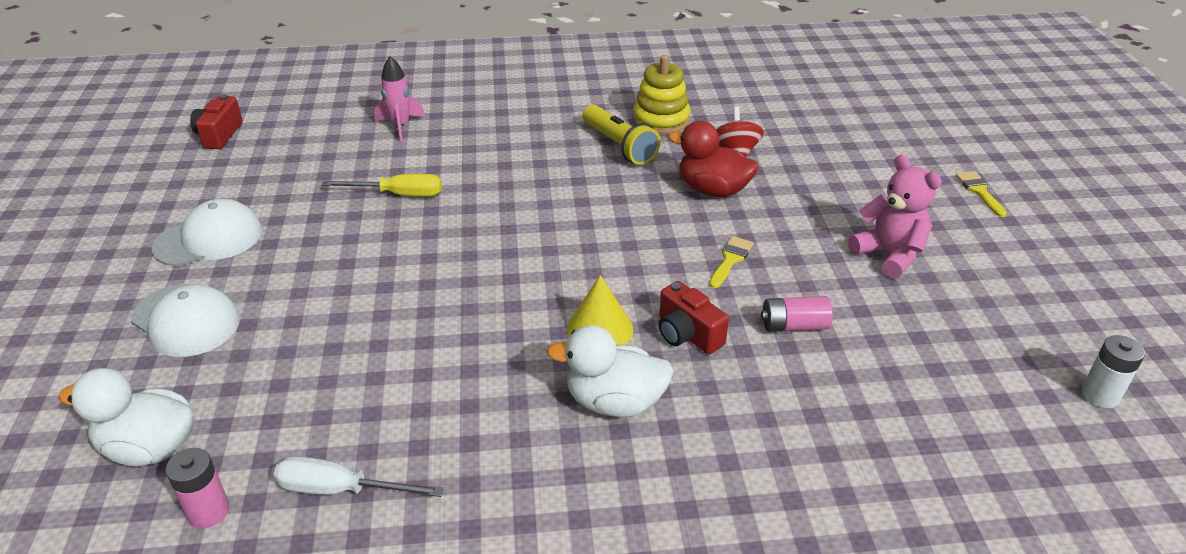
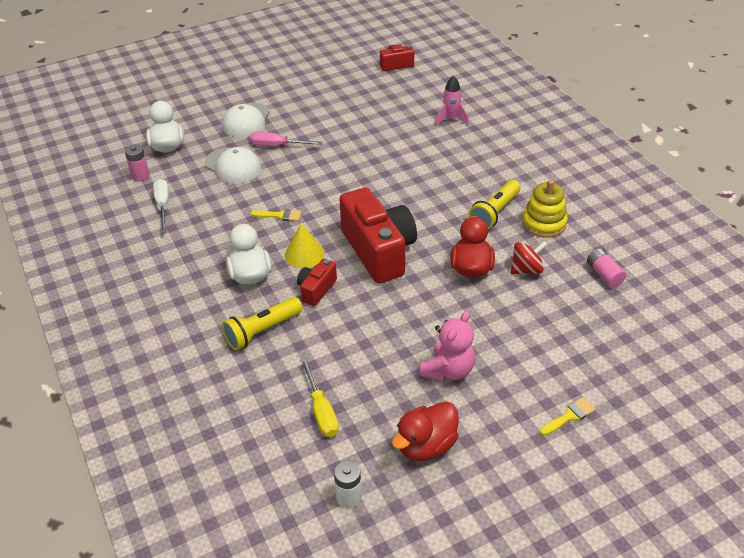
camera: 70 degrees right, 5 degrees up
(209, 239) = (306, 101): white cap -> white cap (233, 166)
(298, 298) = (277, 146): none -> pink screwdriver
(398, 194) = (381, 144): yellow screwdriver -> yellow screwdriver (321, 410)
(636, 255) = (379, 251): none -> red camera
(730, 260) = (397, 293): yellow brush -> yellow brush (280, 215)
(755, 415) = (262, 331): none -> yellow flashlight
(794, 326) = (346, 334): pink battery -> pink battery (604, 274)
(1014, 305) = (426, 446): none -> red duck

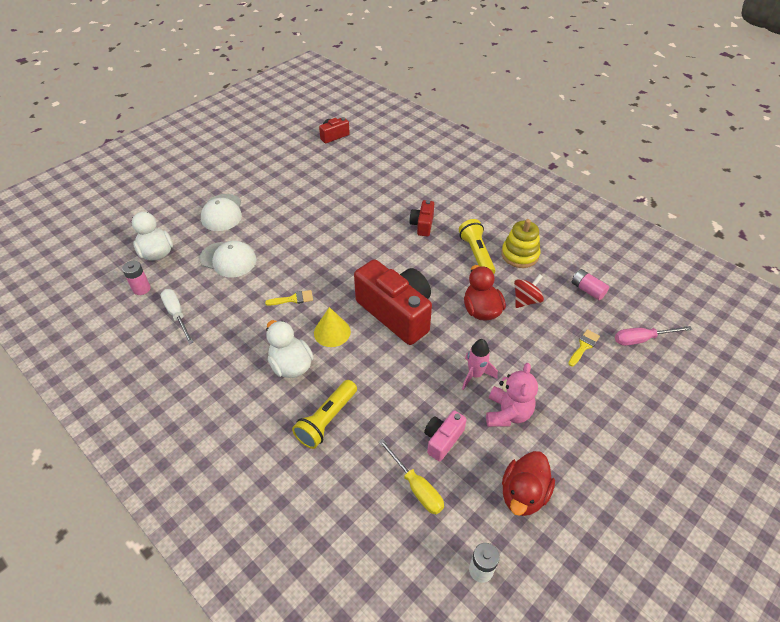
camera: 20 degrees left, 5 degrees up
(277, 146) = (261, 231): pink screwdriver -> pink screwdriver (641, 339)
(316, 289) = (358, 364): red camera -> red camera (422, 225)
(368, 376) = (442, 439): none -> pink camera
(451, 119) = (402, 177): pink rocket -> pink rocket (475, 375)
(495, 213) = (476, 254): yellow flashlight -> yellow flashlight turned 150 degrees clockwise
(569, 416) = (624, 428): yellow brush -> yellow brush (583, 346)

